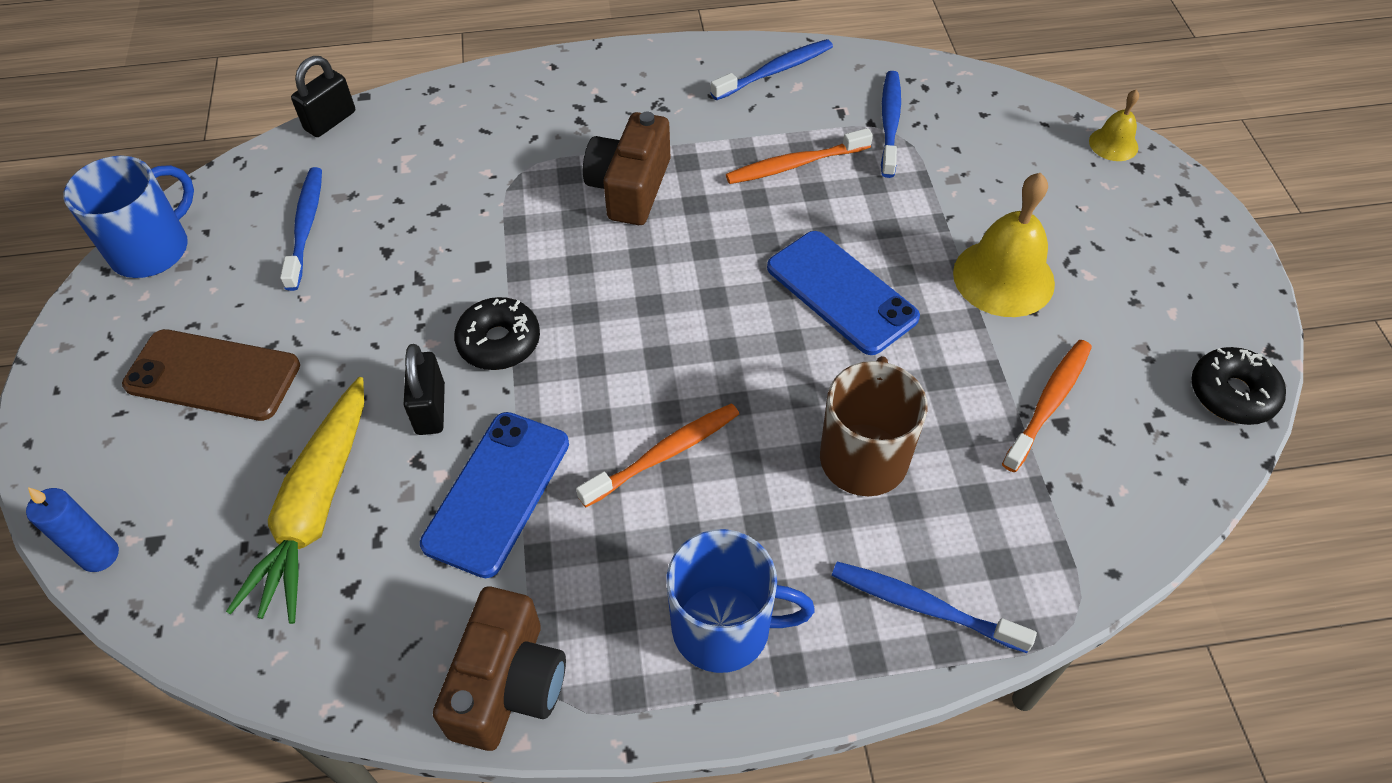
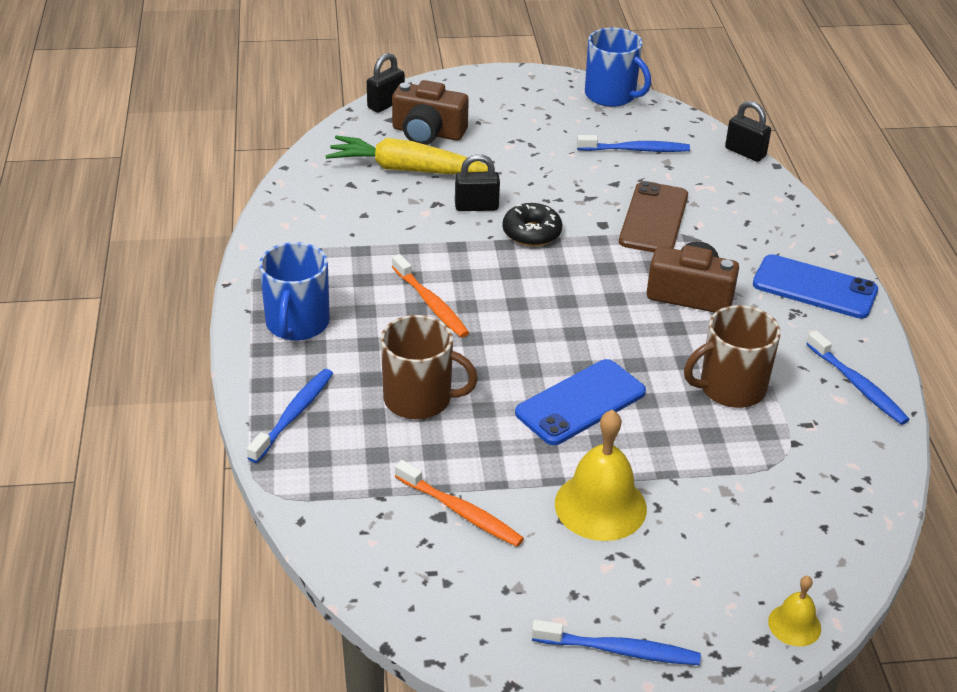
camera: 90 degrees right, 15 degrees down
(100, 555) = (386, 104): blue candle -> black padlock
(213, 375) = (507, 126): brown phone -> brown phone (653, 218)
(497, 493) = (409, 234): blue phone -> blue phone (814, 287)
(508, 684) = (279, 240): brown camera -> brown camera (428, 133)
(795, 164) = (730, 388): orange toothbrush -> brown mug
(890, 123) = (797, 456): blue toothbrush -> blue toothbrush (619, 650)
(1232, 394) = (462, 640): black donut -> none

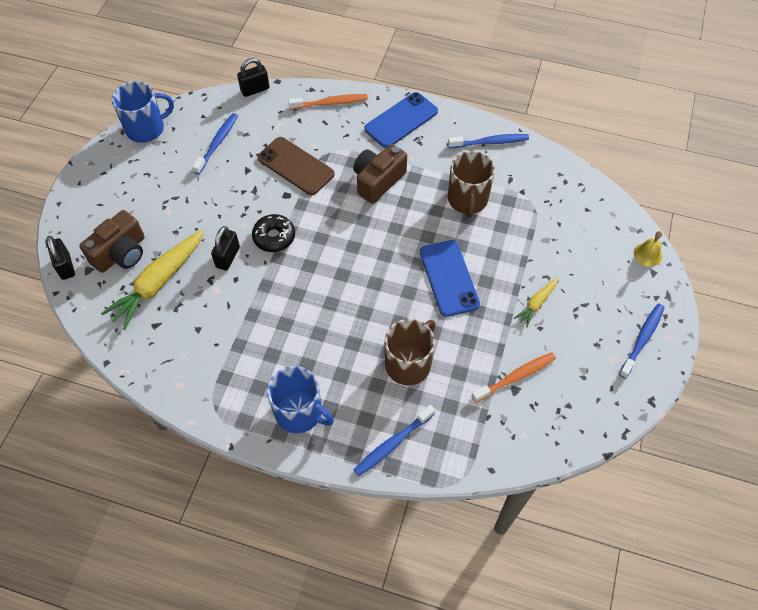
camera: 65 degrees left, 20 degrees up
(294, 415) = (392, 444): blue toothbrush -> blue toothbrush turned 90 degrees counterclockwise
(431, 303) = (318, 323): orange toothbrush -> orange toothbrush (330, 103)
(600, 506) = (536, 304): yellow bell -> yellow carrot

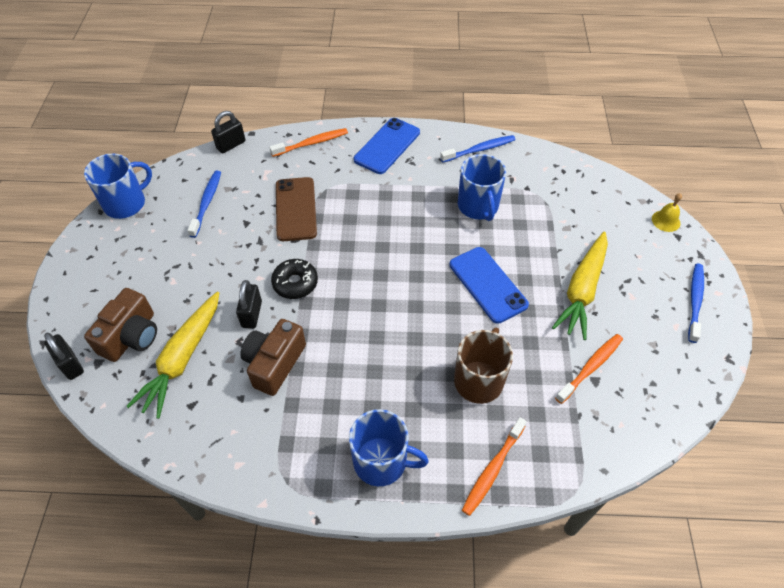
camera: 15 degrees left, 5 degrees down
(295, 166) = (295, 209): brown phone -> brown phone turned 60 degrees clockwise
(378, 181) = (384, 206): brown camera -> brown camera (274, 363)
(392, 444) = (492, 470): blue toothbrush -> orange toothbrush
(467, 200) = (478, 206): brown mug -> blue mug
(536, 304) = (582, 290): yellow carrot -> yellow carrot, size x1.97

